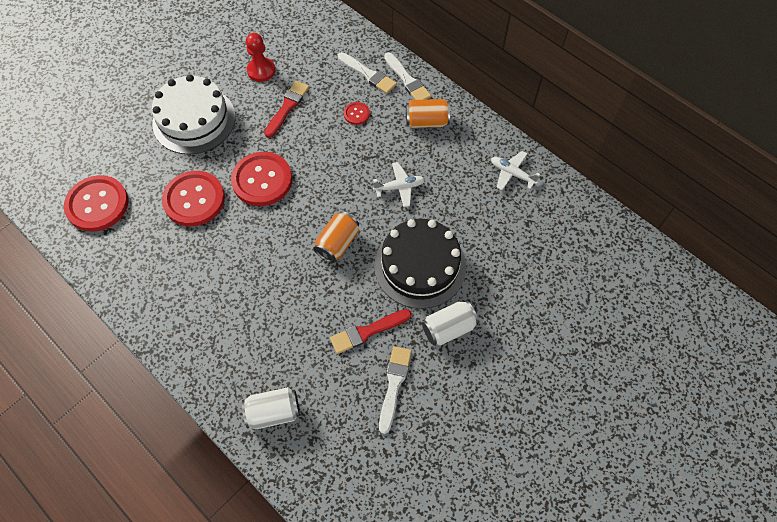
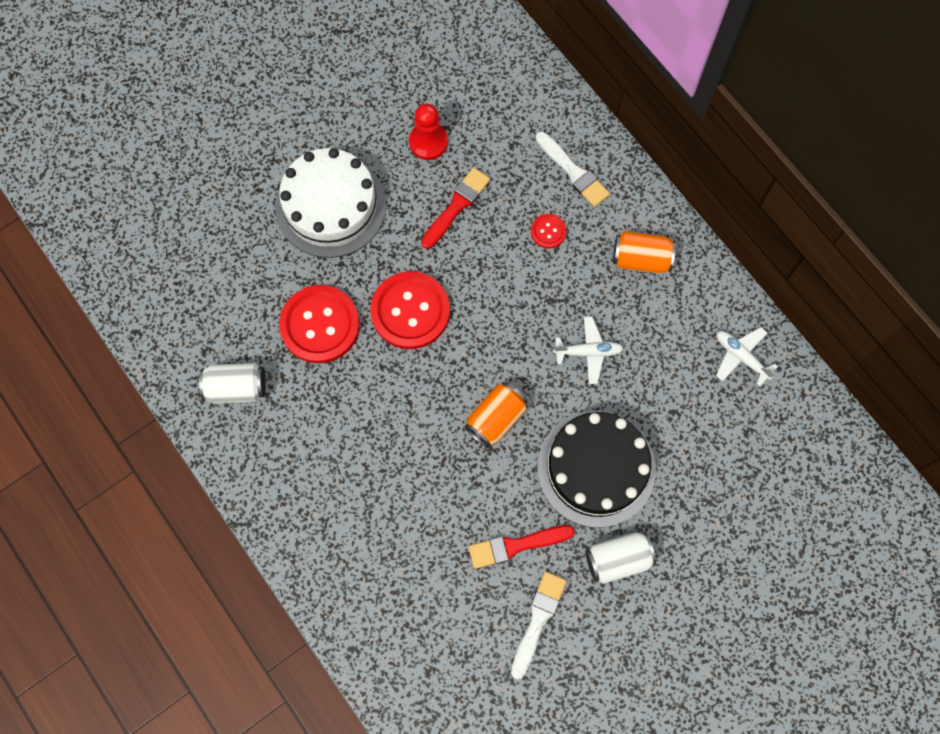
camera: 10 degrees right, 10 degrees up
(97, 204) = (196, 311): red button -> none
(273, 412) = (388, 628): white can -> white can (236, 388)
(407, 80) = (626, 190): white brush -> none

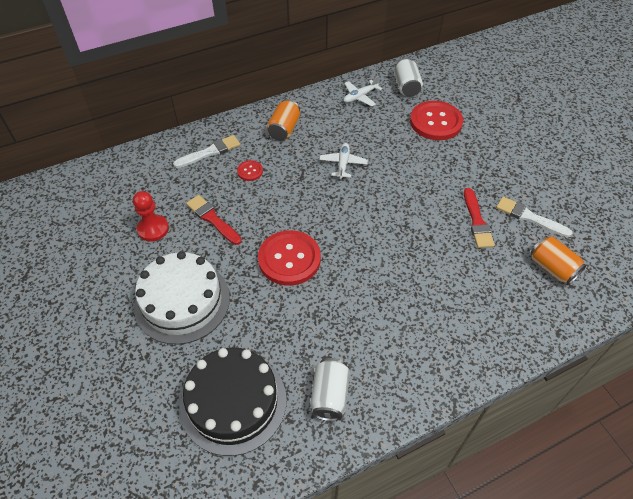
camera: 80 degrees left, 20 degrees down
(320, 325) = (286, 322): red button -> red button (435, 122)
(496, 419) = (383, 219): orange can -> orange can (552, 268)
(596, 468) = (425, 172): black cake -> black cake (233, 402)
(617, 559) = (487, 171): white can -> white can (406, 86)

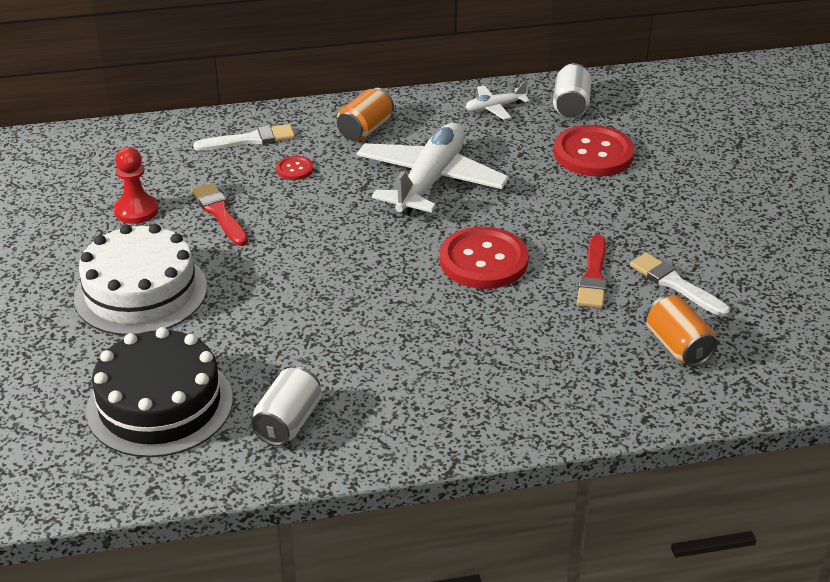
camera: 15 degrees right, 15 degrees down
(289, 259) = (303, 273): red button -> red button (483, 261)
(343, 164) = (430, 181): white plane -> white plane, size x2.18

